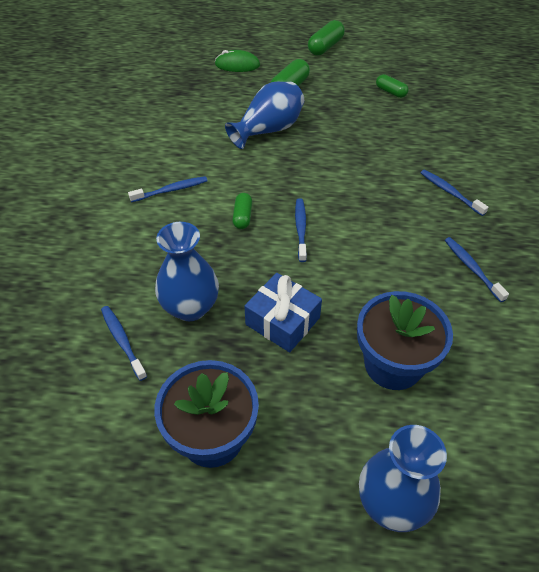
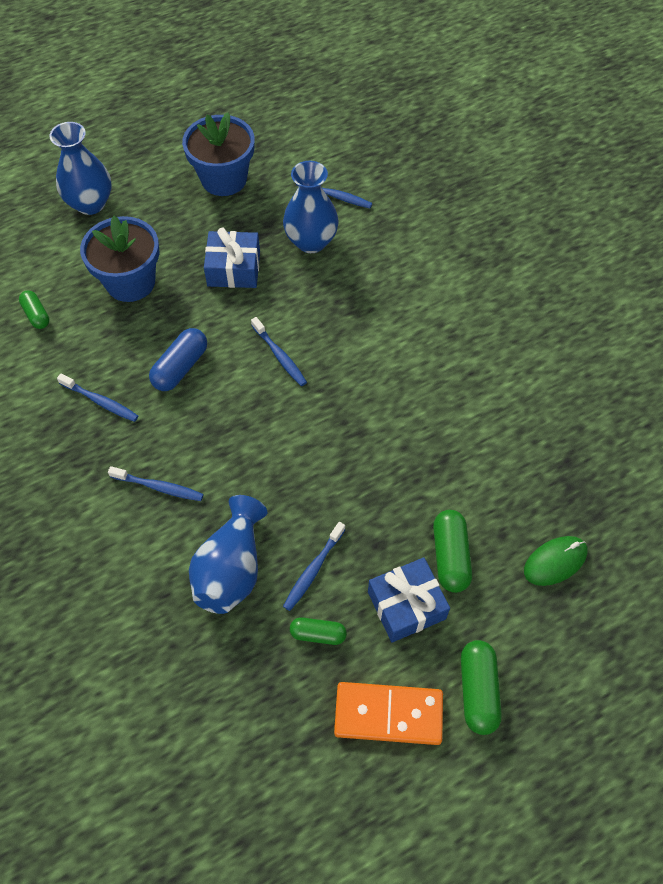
camera: 145 degrees right, 10 degrees up
(171, 190) = (432, 329): blue toothbrush -> blue toothbrush (313, 570)
(242, 217) = (341, 339): green capsule -> green capsule (36, 315)
(268, 130) = (412, 464): blue vase -> blue vase (231, 569)
(332, 82) = (406, 605): none -> blue gift
(376, 57) = (388, 714): none -> orange domino
(388, 261) = (180, 367): none -> blue capsule

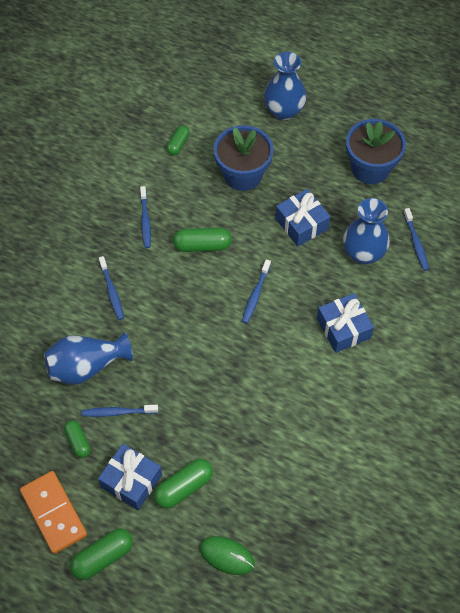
camera: 55 degrees right, 0 degrees up
(180, 367) = (202, 245): blue capsule -> green capsule
(379, 307) = (343, 328): none -> blue gift

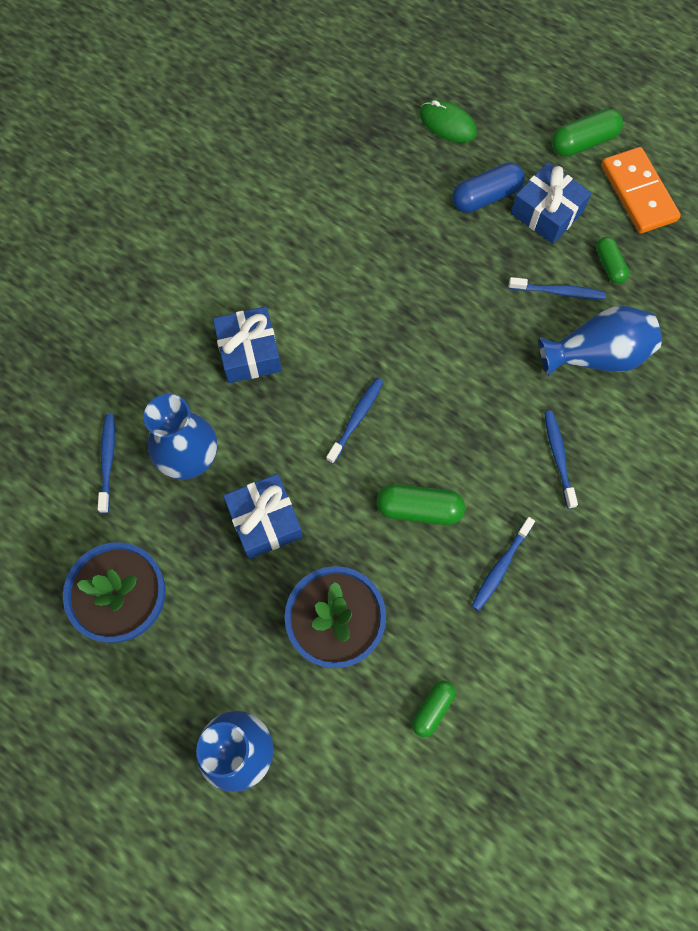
camera: 170 degrees left, 10 degrees up
(145, 221) = (500, 567): blue toothbrush -> blue toothbrush turned 150 degrees counterclockwise
(184, 487) = (486, 197): green capsule -> blue capsule

